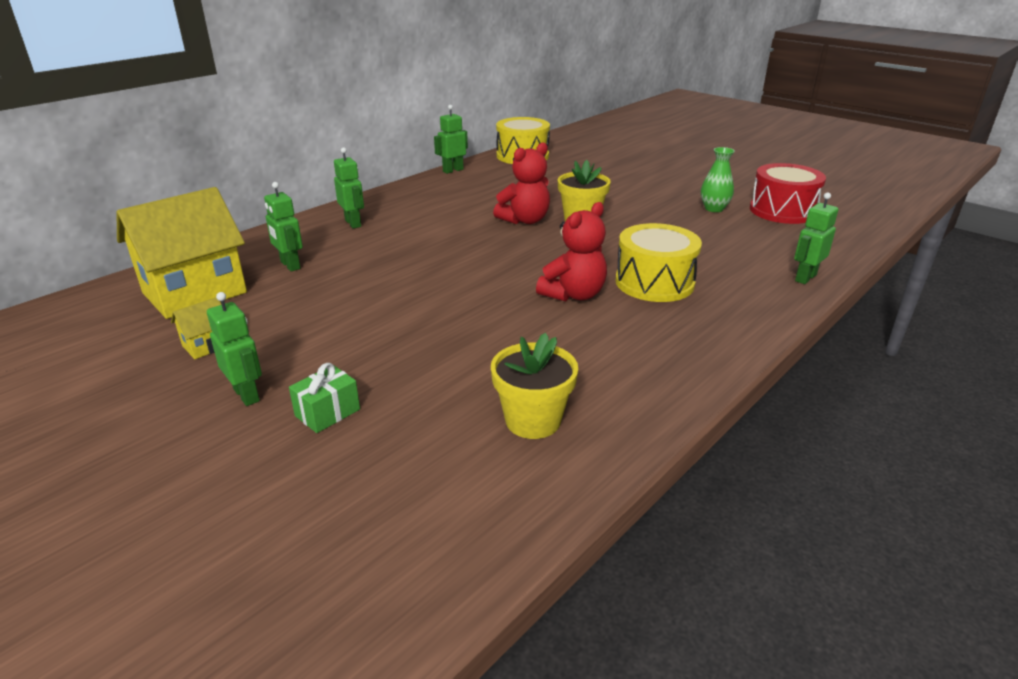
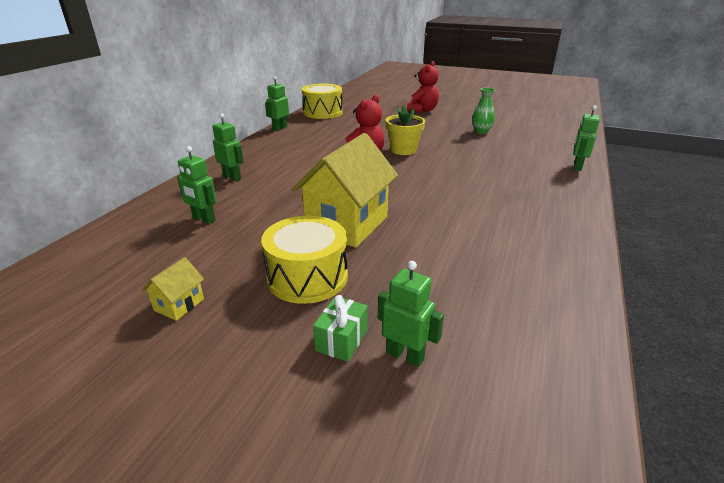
camera: 20 degrees left, 0 degrees up
(195, 293) = (130, 259): yellow house -> yellow house (347, 224)
(247, 395) = (254, 342): green robot -> green robot (405, 355)
(533, 420) = (507, 304): yellow flower pot -> none
(573, 294) = (447, 203): red teddy bear -> red teddy bear (422, 110)
(654, 282) = (491, 185): yellow drum -> yellow drum (307, 277)
(782, 211) = (522, 127): red drum -> none

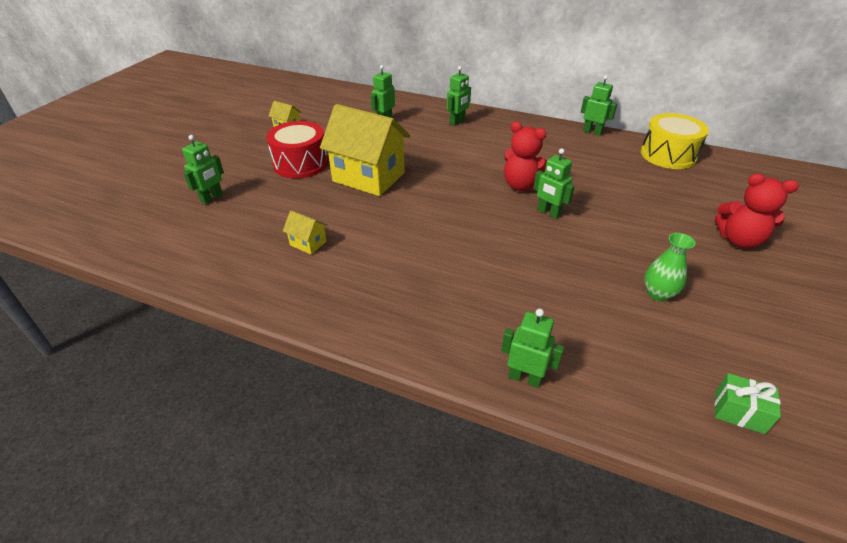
camera: 90 degrees right, 10 degrees up
(307, 277) = (300, 163): yellow drum -> red drum
(341, 340) = (235, 177): green gift -> green gift (739, 412)
(403, 150) = (548, 213): yellow flower pot -> green robot
(483, 253) = (308, 243): none -> yellow house

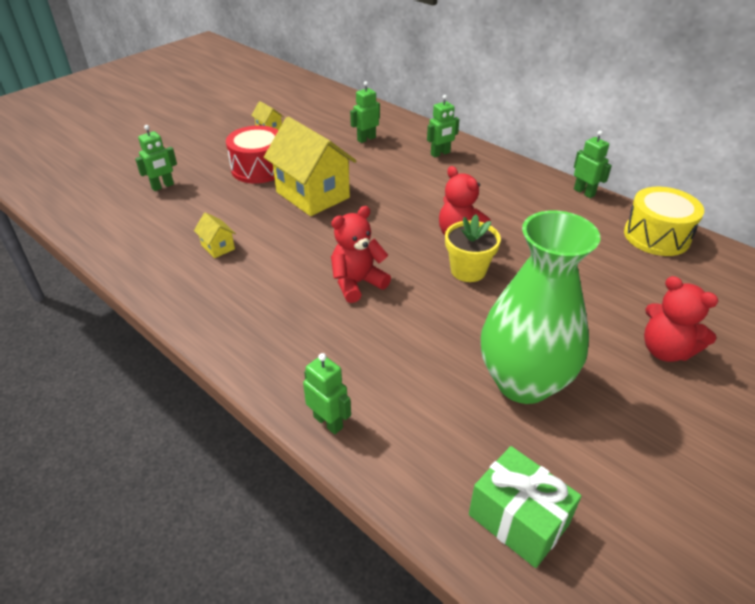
camera: 20 degrees right, 0 degrees up
(463, 245) = (357, 283): none -> red teddy bear
(548, 213) = (468, 270): green robot -> yellow flower pot
(658, 294) = (523, 382): green vase -> green vase, size x2.41
(739, 412) = (518, 519): green gift -> green gift, size x1.64

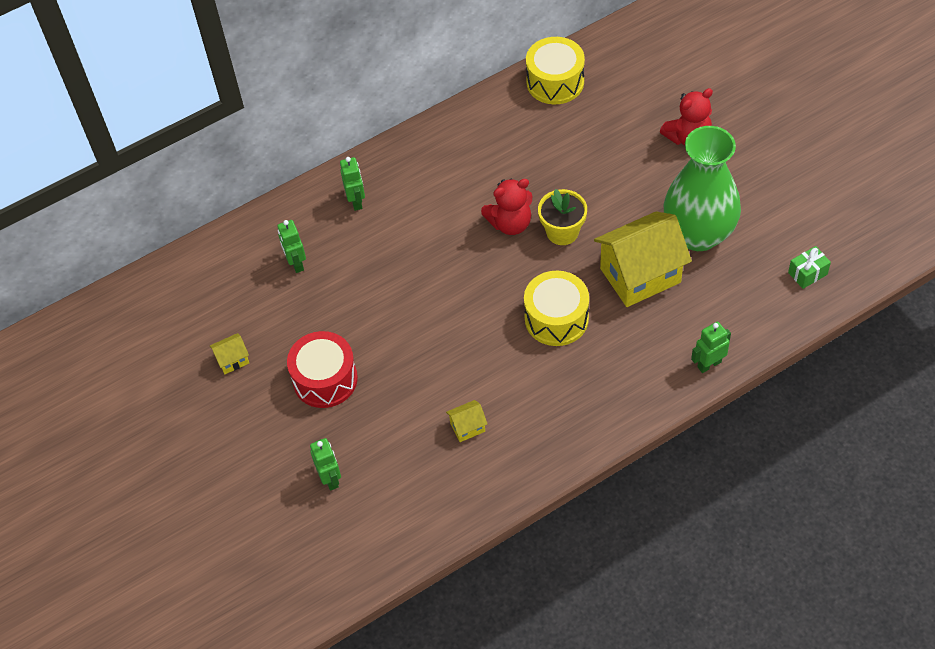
camera: 70 degrees left, 15 degrees up
(313, 195) = (399, 333): yellow house -> yellow house (640, 275)
(357, 283) = (556, 318): red teddy bear -> yellow drum
(518, 519) = (807, 273): green gift -> green gift, size x0.61
(584, 192) = (472, 106): green robot -> none

